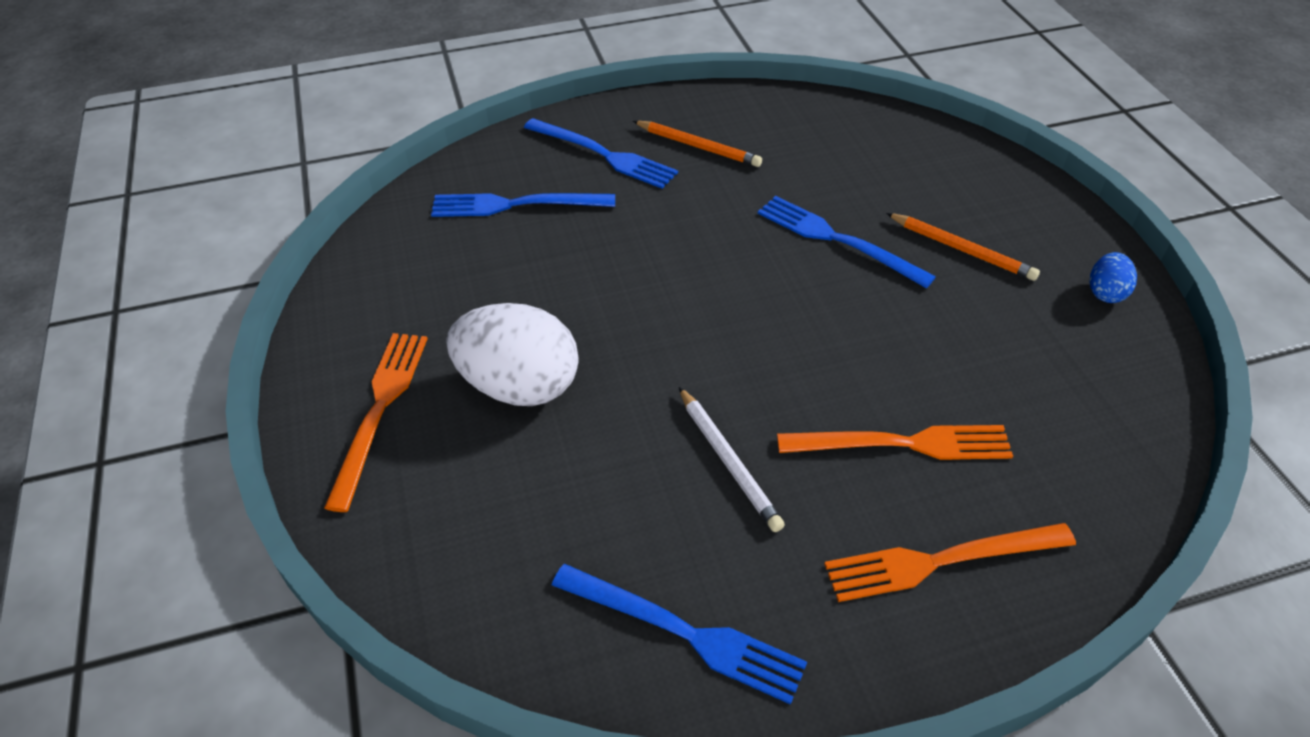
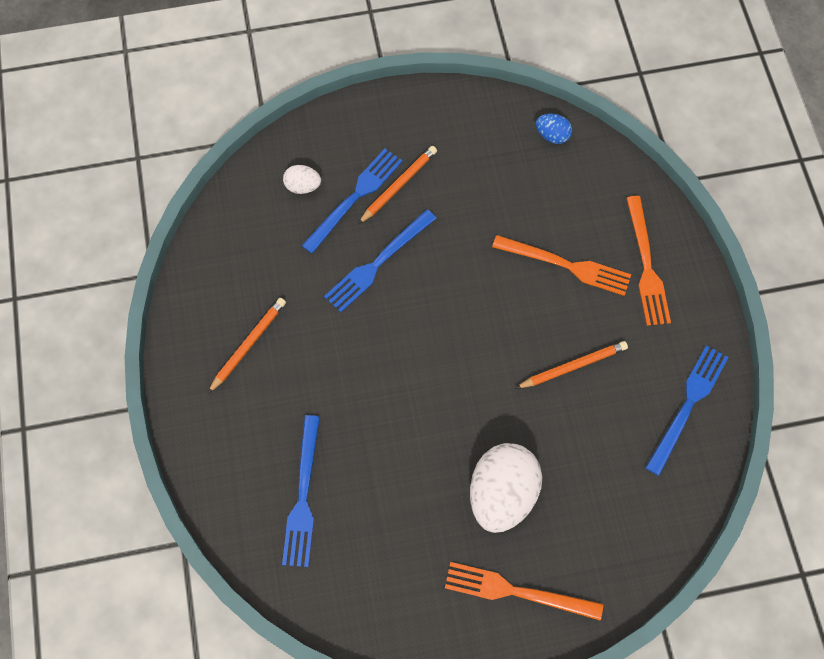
camera: 85 degrees left, 20 degrees up
(603, 154) = (246, 422): blue fork -> blue fork (354, 198)
(728, 461) = (573, 366): white pencil -> orange pencil
(902, 444) = (565, 265): orange fork -> orange fork turned 105 degrees clockwise
(922, 167) = (303, 186): none -> white egg
(1105, 292) = (450, 114): blue egg -> blue egg (552, 135)

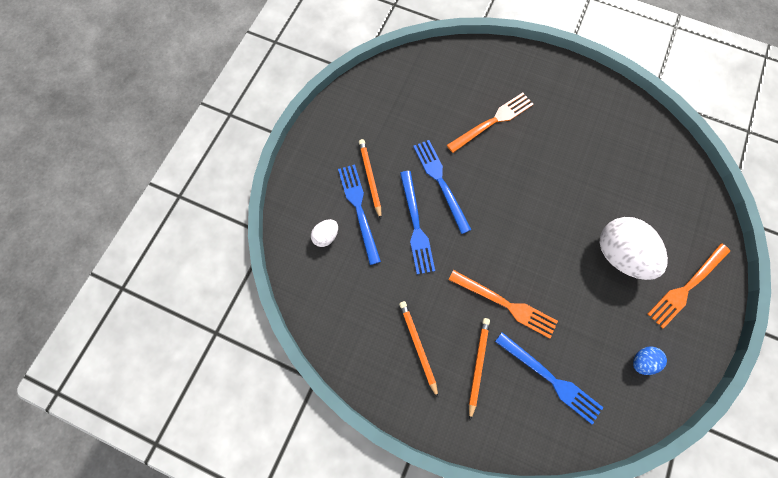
camera: 55 degrees left, 5 degrees up
(552, 135) = (402, 72): blue egg -> blue egg (642, 361)
(573, 366) = (560, 161): orange pencil -> orange pencil (478, 365)
(646, 265) = (521, 81): orange fork -> orange fork (505, 304)
(687, 406) = (622, 119): blue fork -> blue fork (441, 183)

